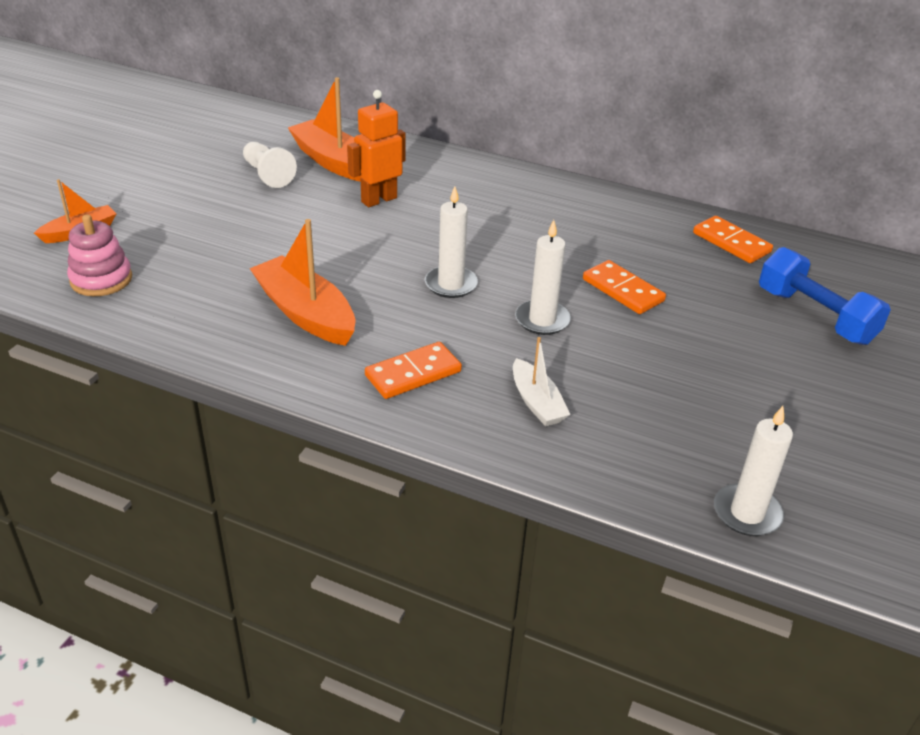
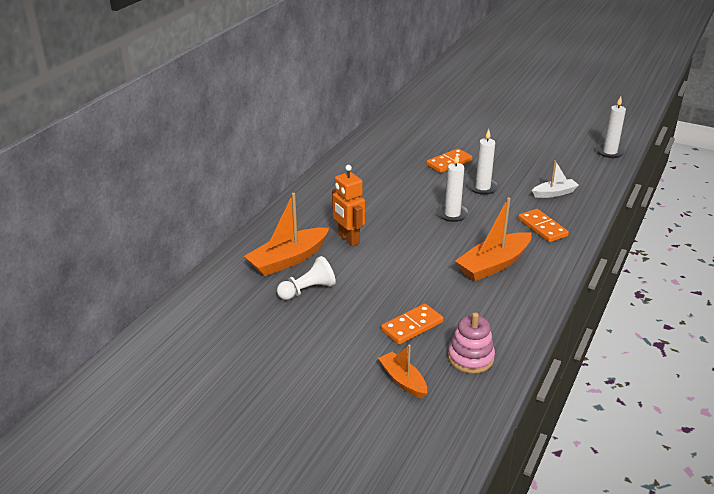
camera: 85 degrees left, 5 degrees down
(731, 242) = (396, 129): orange domino -> orange domino (412, 326)
(815, 316) = (463, 118): blue dumbbell -> none

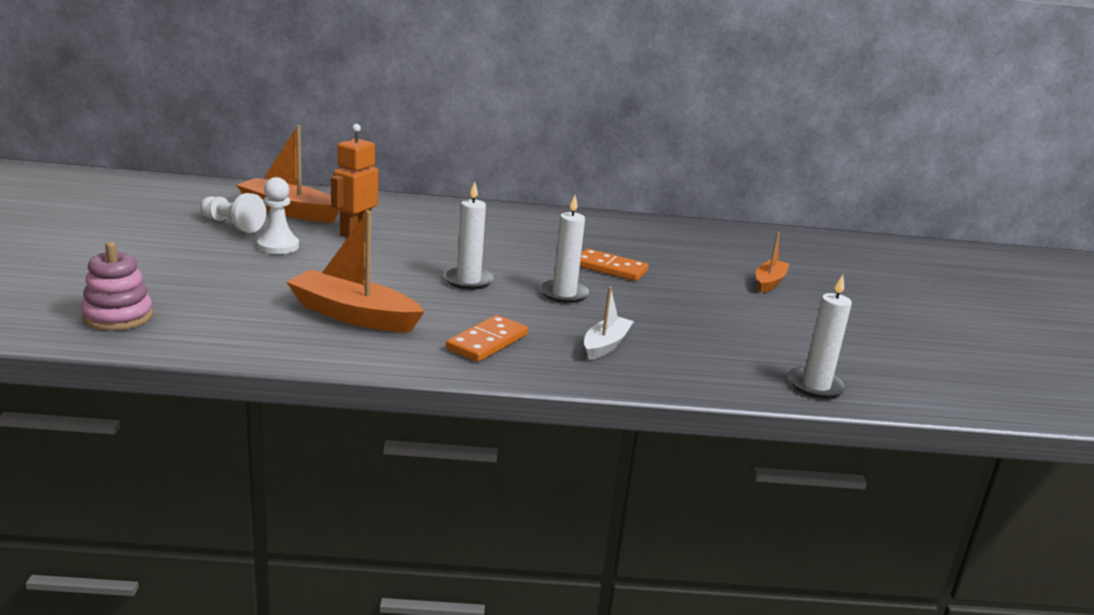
camera: 60 degrees right, 10 degrees down
(362, 275) = (278, 246): none -> white pawn
(403, 380) = (62, 284): orange boat -> orange boat (769, 282)
(412, 326) = (178, 279): orange domino -> none
(554, 193) = (605, 345): white boat -> white boat turned 105 degrees counterclockwise

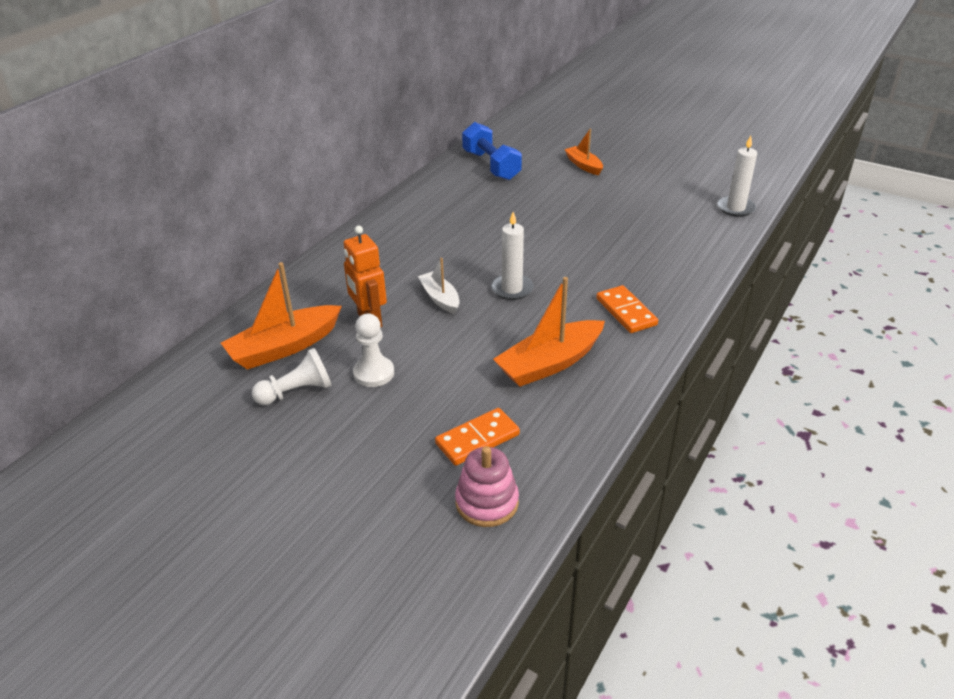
camera: 55 degrees left, 15 degrees up
(564, 294) = (560, 253): white candle -> none
(605, 345) = (652, 263): white boat -> white boat (440, 298)
(610, 268) = (524, 218): orange domino -> orange domino (477, 439)
(692, 239) = (491, 165): none -> blue dumbbell

